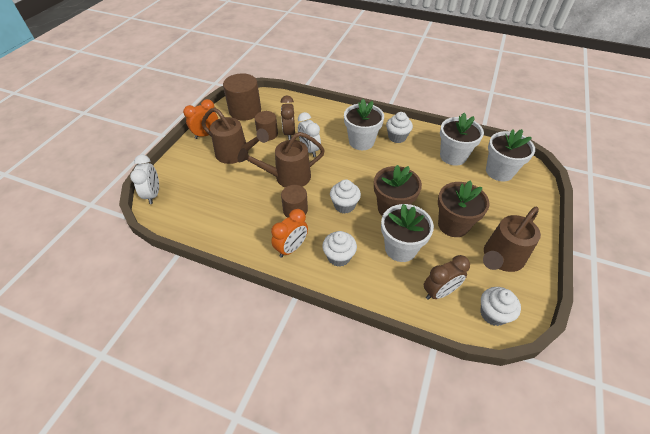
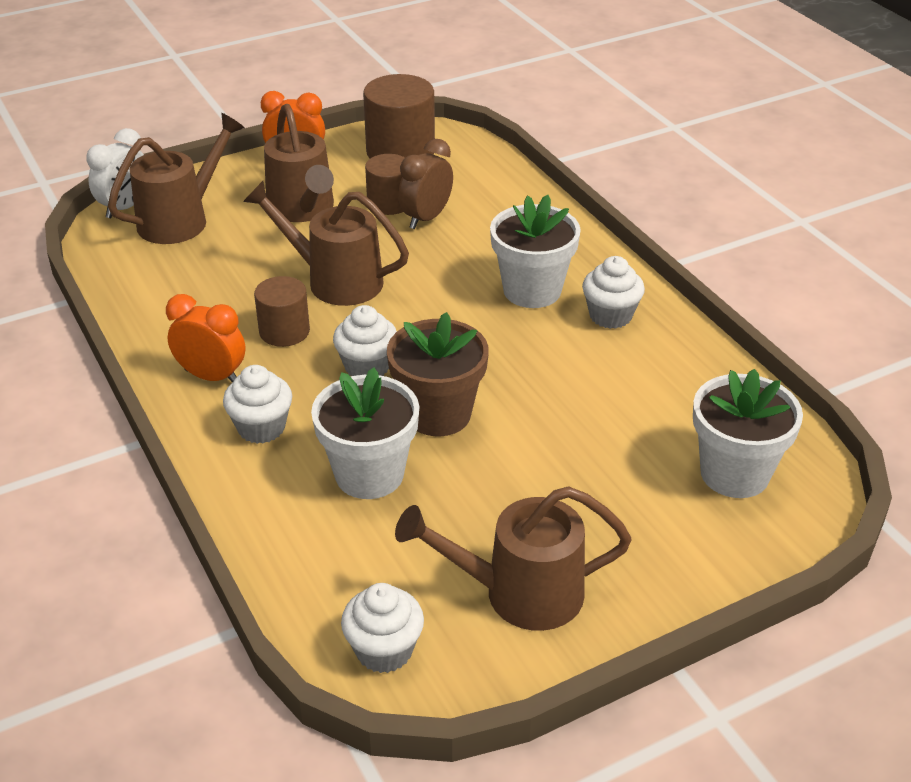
camera: 40 degrees right, 10 degrees down
(187, 186) = (182, 219): none -> brown watering can
(291, 248) = (212, 376): orange clock -> orange clock turned 150 degrees counterclockwise
(309, 150) = (424, 259): white clock -> none
(439, 292) = (343, 567): brown clock -> none
(453, 156) = (675, 400): white flower pot -> none
(453, 225) = (508, 497): brown flower pot -> none

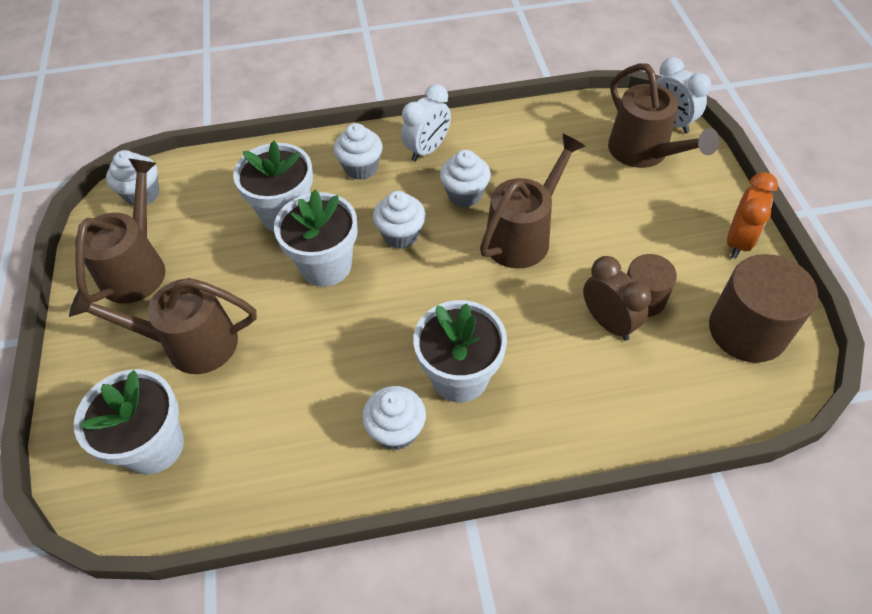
camera: 110 degrees right, 15 degrees up
(212, 376) = (427, 150): orange clock -> white clock
(284, 331) = (465, 194): brown cylinder -> white cupcake
(303, 210) = (643, 233): brown watering can -> brown watering can (189, 344)
(438, 414) = (326, 266): brown flower pot -> white flower pot

